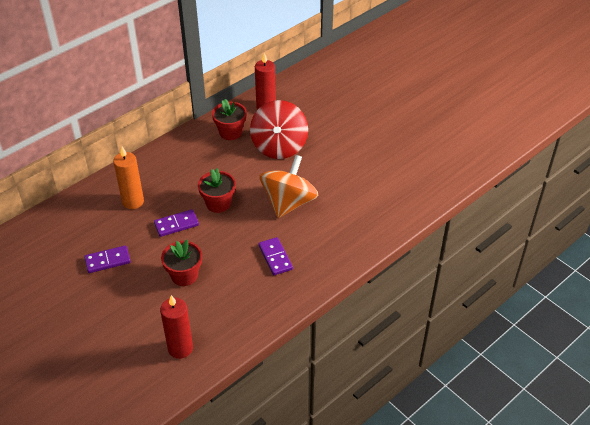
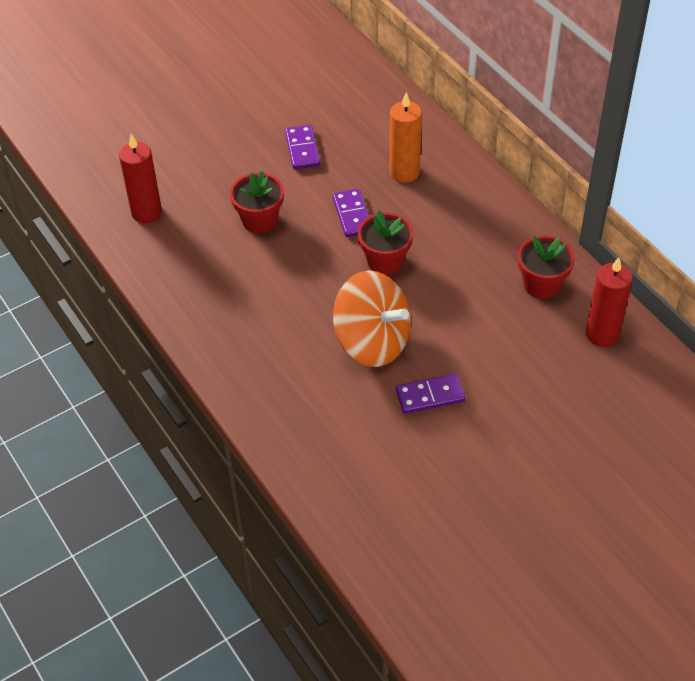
camera: 100 degrees right, 5 degrees up
(275, 257) = (267, 316): purple domino -> purple domino (430, 396)
(279, 146) = (502, 343): red spinning top -> none

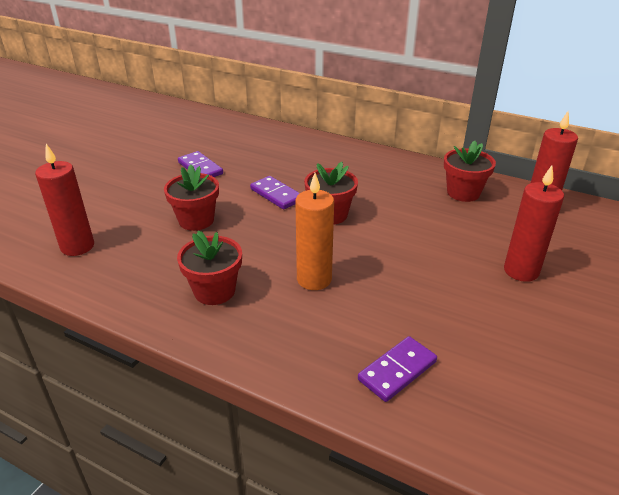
camera: 30 degrees left, 15 degrees down
(231, 306) = (214, 291): none -> red flower pot
(372, 342) = (373, 273): orange spinning top -> none
(404, 172) = (295, 160): orange candle -> orange candle (314, 279)
(430, 396) = (463, 295): purple domino -> purple domino (397, 371)
(505, 394) = (521, 271): none -> red candle

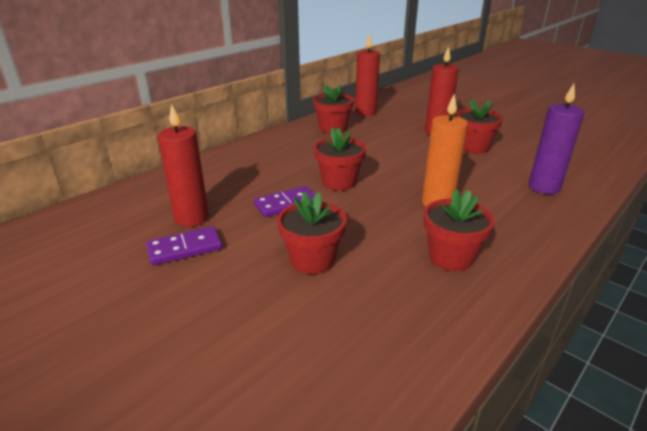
camera: 75 degrees left, 5 degrees down
(77, 246) = (334, 376): red candle -> red candle (191, 218)
(397, 371) = (544, 187): purple domino -> purple candle
(491, 306) = (473, 147): none -> red flower pot

